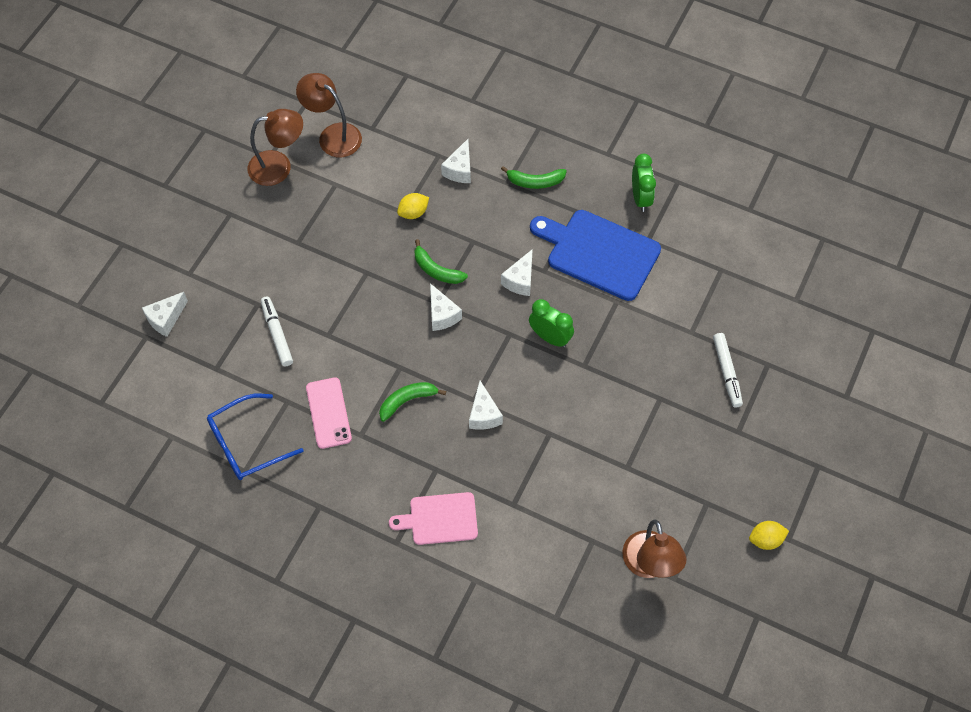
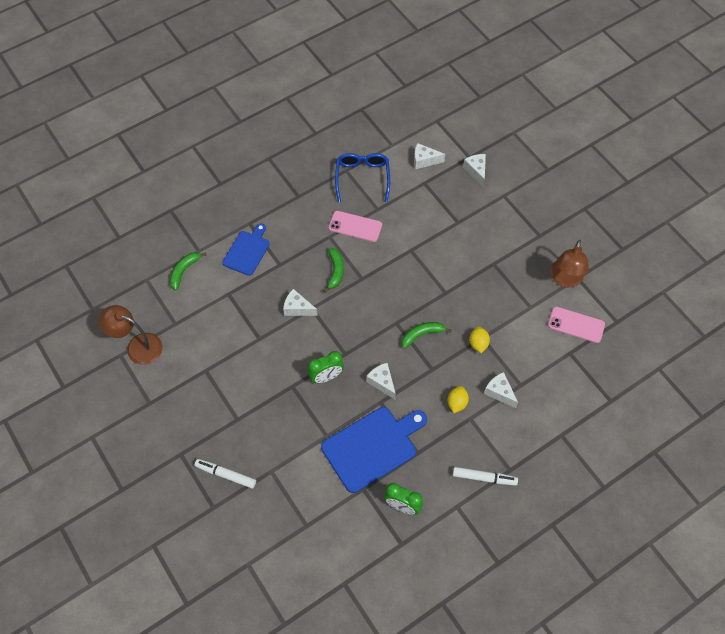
camera: 120 degrees right, 0 degrees up
(277, 334) = (429, 223): white marker -> white marker (484, 478)
(333, 135) = (576, 325): brown lamp -> pink phone
(440, 519) = (247, 251): pink cutting board -> blue cutting board
(442, 315) = (385, 321): white cheese -> white cheese (424, 160)
(535, 182) = (460, 438): green banana -> green banana (184, 271)
(765, 540) = (101, 423): yellow lemon -> yellow lemon (457, 403)

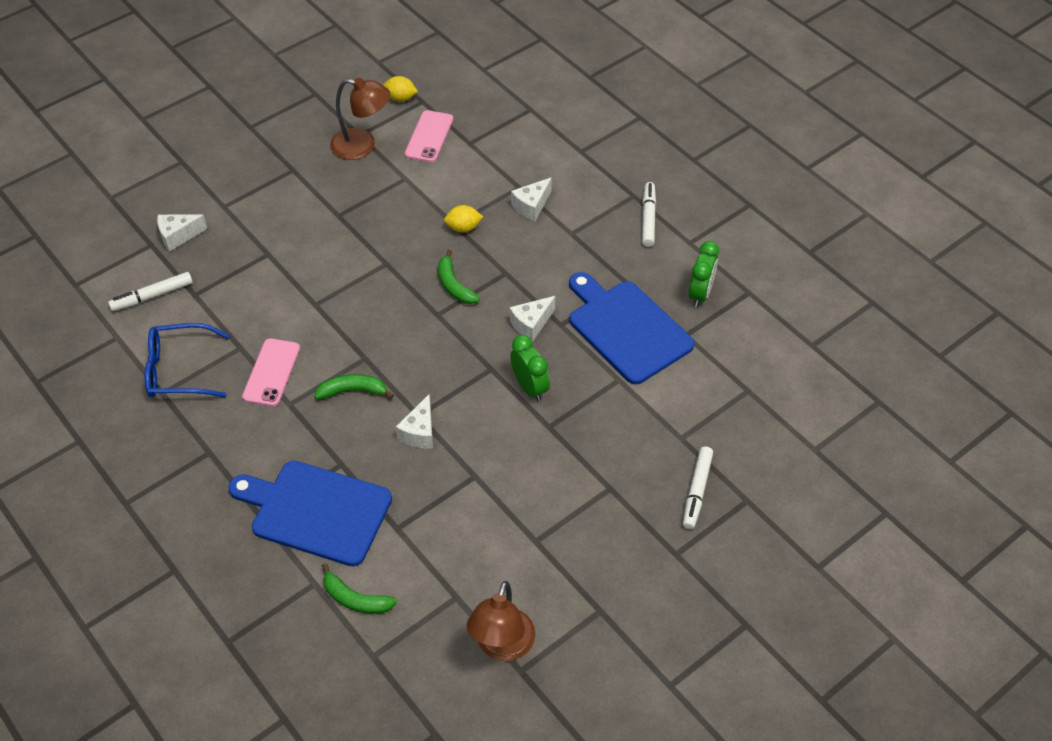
camera: 95 degrees left, 10 degrees down
(247, 251) = (316, 511): blue cutting board -> blue cutting board, size x1.65
(424, 160) = (152, 296): white cheese -> white marker
(457, 403) = (552, 246): yellow lemon -> yellow lemon (400, 98)

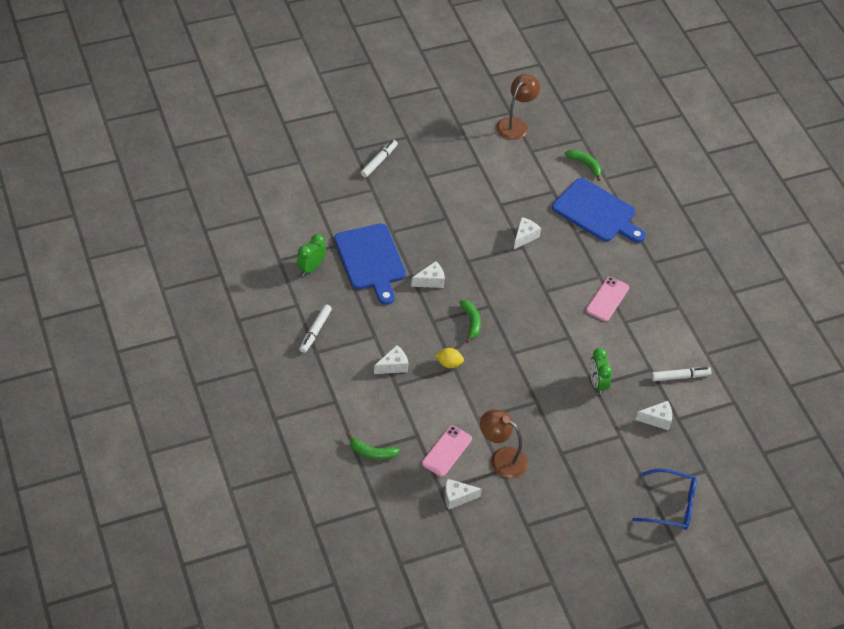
camera: 165 degrees left, 0 degrees up
(179, 370) = (667, 318): blue glasses -> blue glasses (671, 505)
(353, 391) = (558, 273): green banana -> green banana (372, 452)
(400, 98) = (457, 497): yellow lemon -> white cheese
(529, 387) = (448, 243): green clock -> green clock (597, 383)

